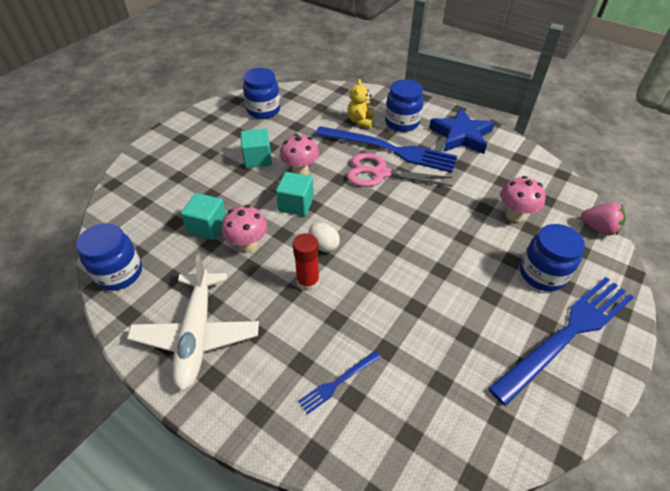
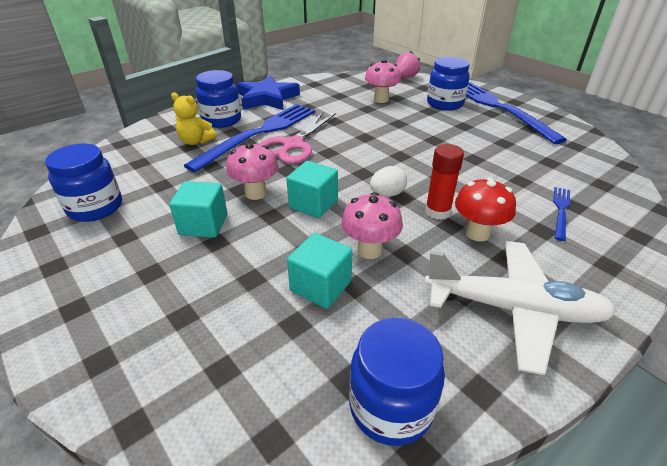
camera: 75 degrees left, 10 degrees down
(283, 311) = (477, 233): none -> red mushroom
(338, 382) = (560, 211): blue fork -> blue fork turned 135 degrees counterclockwise

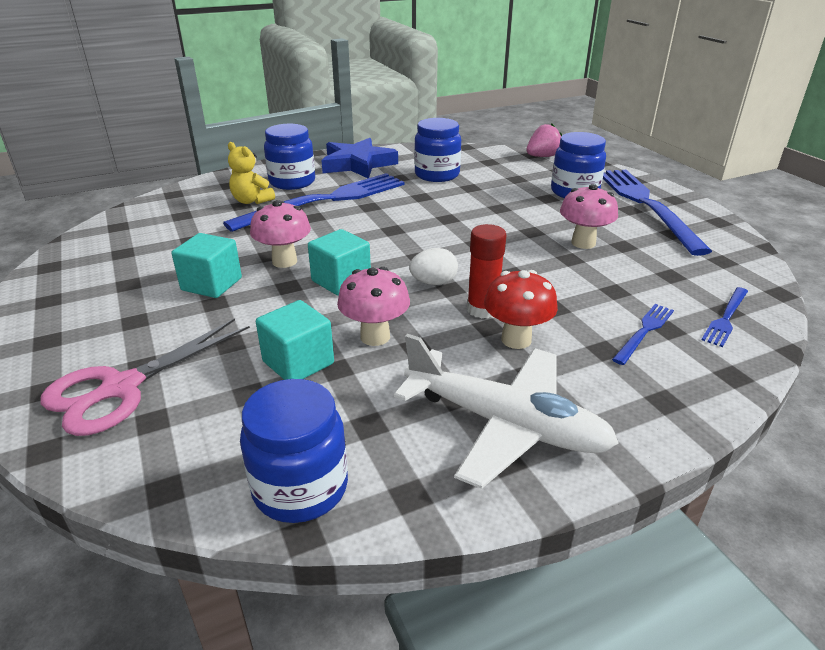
camera: 15 degrees right, 5 degrees down
(95, 207) = (115, 252): blue jar -> blue jar (437, 175)
(293, 145) = (357, 217): pink scissors -> pink scissors (121, 388)
(381, 99) = (494, 179): pink mushroom -> pink mushroom (583, 243)
(606, 190) = (726, 318): none -> blue fork

